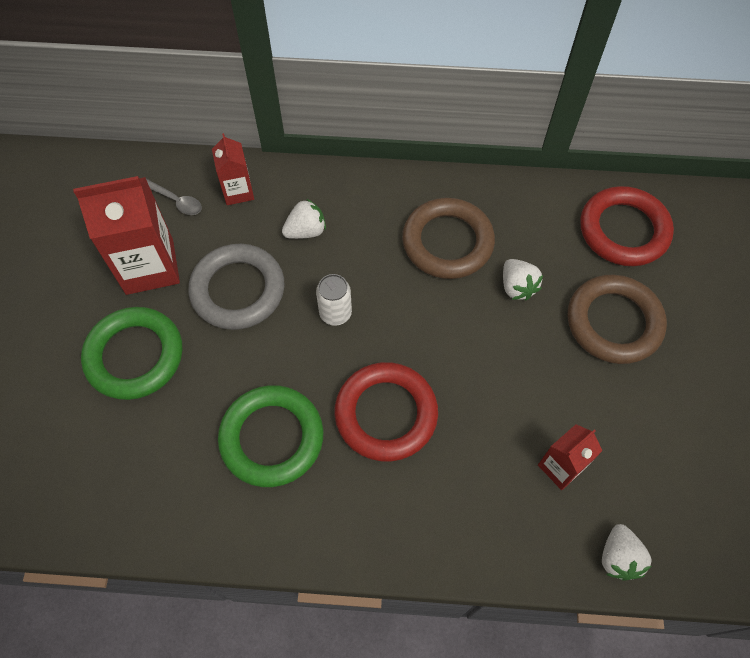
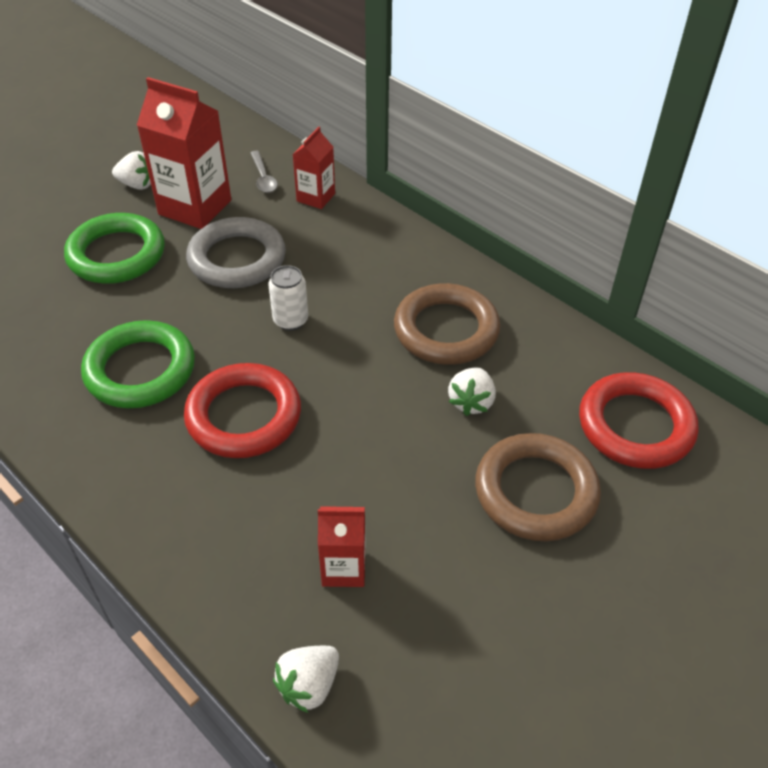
camera: 40 degrees right, 15 degrees down
(306, 231) = (336, 252): white strawberry -> white strawberry (138, 185)

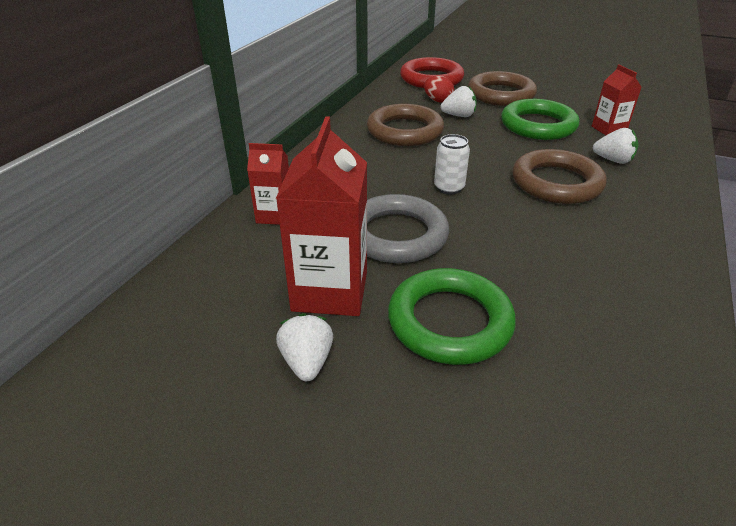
camera: 110 degrees left, 10 degrees down
(140, 370) = (572, 243): green ring -> green ring (538, 125)
(244, 416) = (556, 183): red ring -> brown ring
(263, 177) = (251, 257): grey spoon -> none
(309, 685) = (675, 125): white strawberry -> white strawberry (613, 160)
(536, 399) = (437, 100): none -> red egg

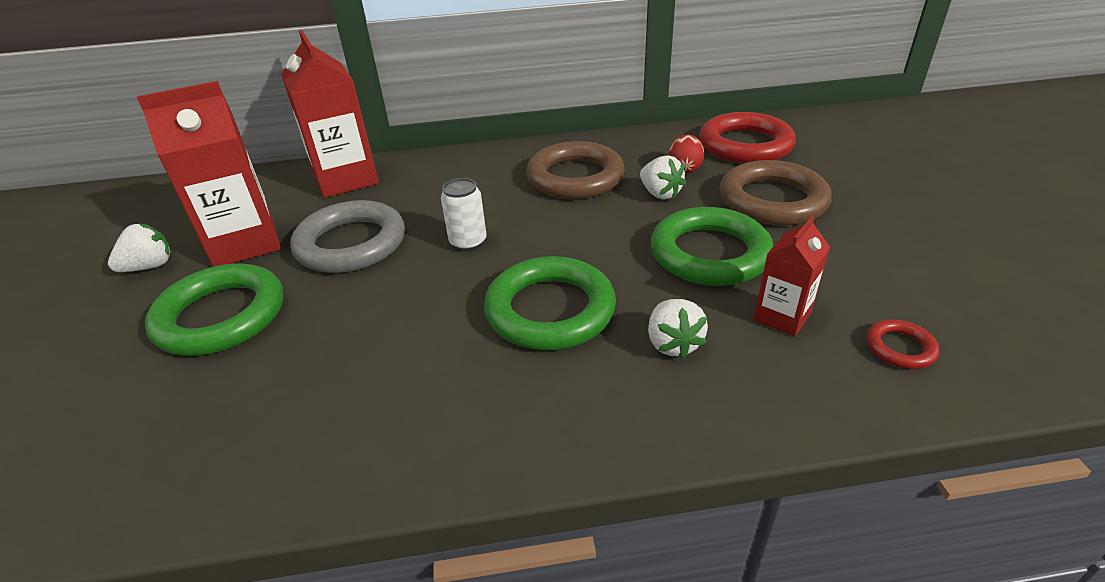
camera: 60 degrees right, 0 degrees up
(274, 215) = (346, 179): red carton -> red carton, size x1.82
(556, 183) = (550, 310): brown ring -> green ring
(648, 116) = (900, 348): none -> red ring

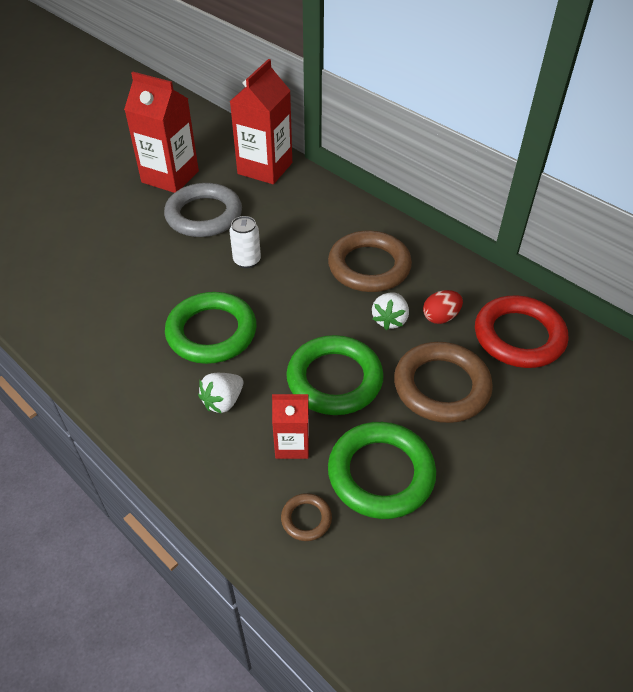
camera: 50 degrees right, 10 degrees up
(150, 266) = (125, 160): white strawberry -> none
(221, 316) = (109, 213): green ring -> green ring (381, 473)
(900, 348) = (306, 519): red ring -> brown ring

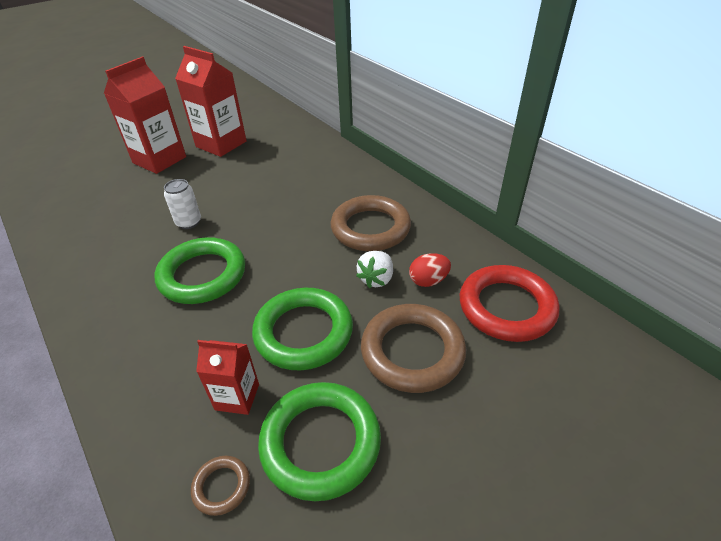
camera: 10 degrees right, 5 degrees down
(204, 215) = (237, 175): grey ring -> none
(223, 401) = (186, 343): white strawberry -> none
(247, 260) = (259, 215): white can -> white can (189, 222)
(265, 168) = (303, 142): red carton -> red carton (159, 160)

